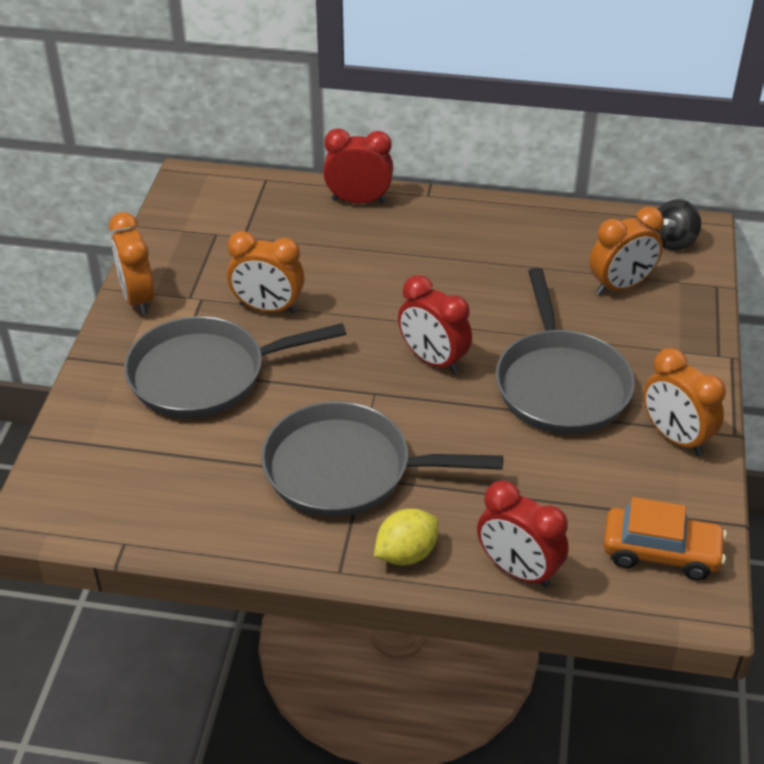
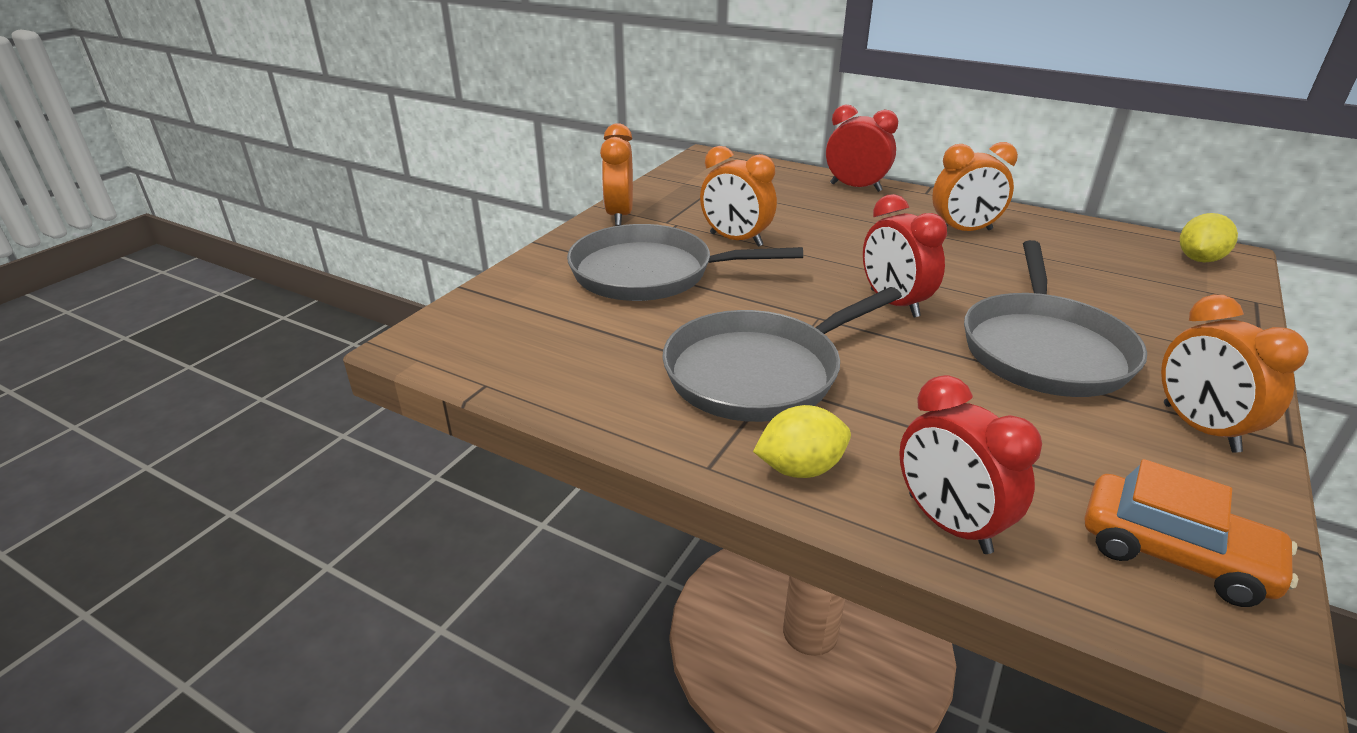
camera: 20 degrees right, 10 degrees down
(345, 469) = (759, 373): grey pan -> grey pan turned 60 degrees counterclockwise
(621, 286) = (1131, 283): orange clock -> orange clock (964, 231)
(673, 241) = (1199, 259): black spinning top -> yellow lemon

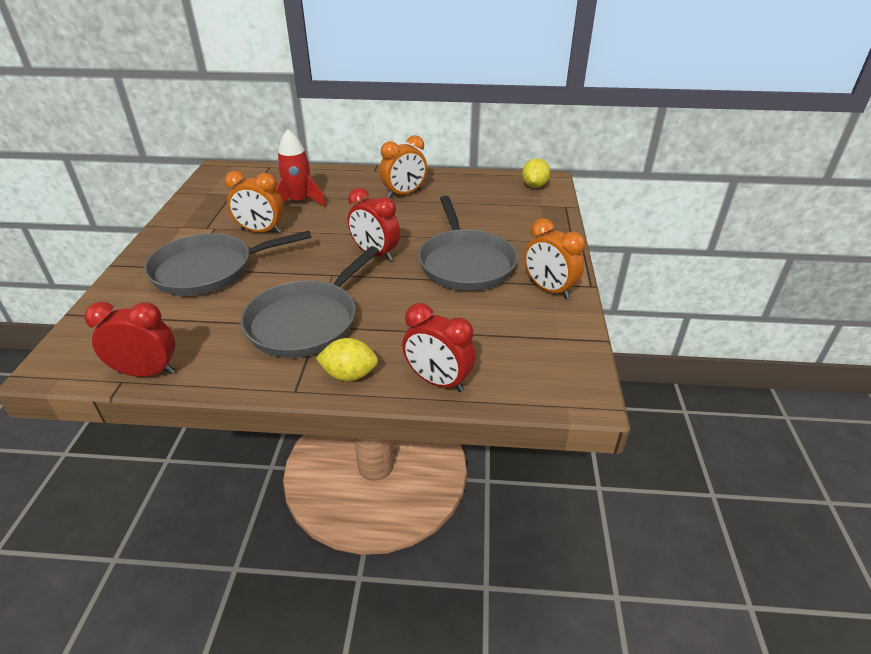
camera: 25 degrees left, 5 degrees up
(619, 215) = (169, 230): orange clock -> none
(800, 468) = (349, 375): yellow lemon -> yellow lemon turned 45 degrees clockwise
(802, 213) = (299, 202): none -> red rocket
(855, 187) = (329, 174): red clock -> red clock (147, 372)
(1174, 554) = (547, 362): orange car -> none

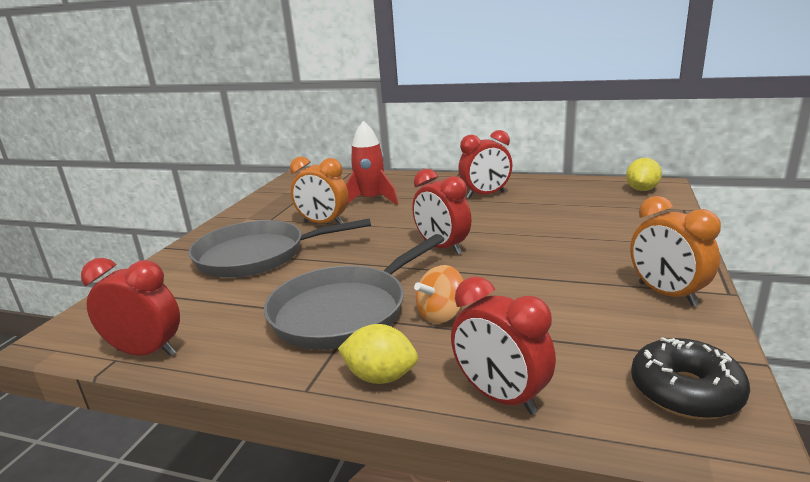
camera: 15 degrees right, 15 degrees down
(385, 319) = (441, 315): none -> orange spinning top
(404, 194) = (485, 195): orange clock -> red clock
(465, 263) = (551, 261): grey pan -> none
(557, 365) = (685, 391): none -> black donut

